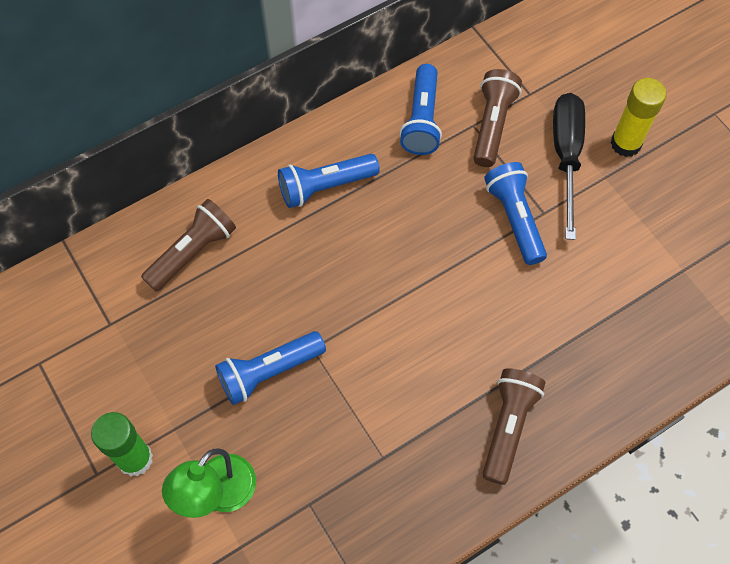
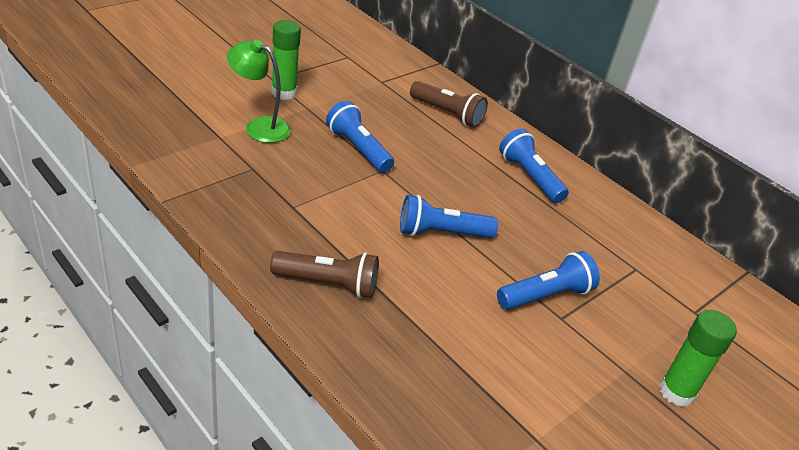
camera: 75 degrees right, 25 degrees down
(422, 120) = (623, 234): blue flashlight -> blue flashlight (441, 233)
(492, 125) = (643, 282): brown flashlight -> none
(566, 156) = (635, 338): black screwdriver -> none
(625, 144) = (676, 392): yellow glue stick -> green glue stick

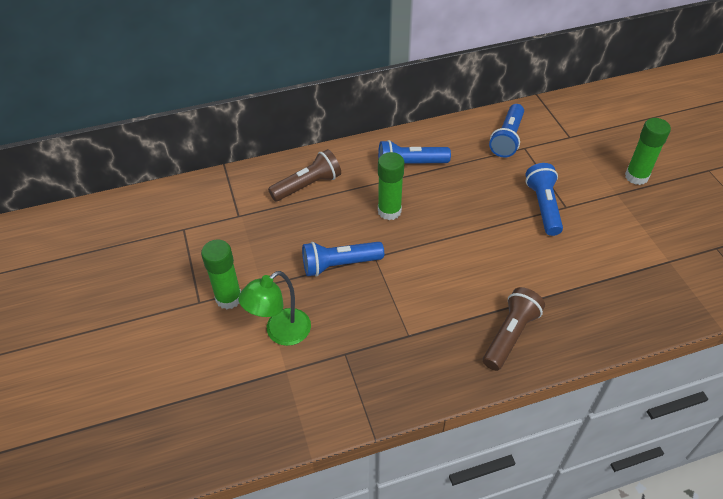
camera: 60 degrees left, 10 degrees up
(441, 233) = (465, 243): blue flashlight -> blue flashlight (507, 139)
(450, 171) = (389, 211): none -> green glue stick

